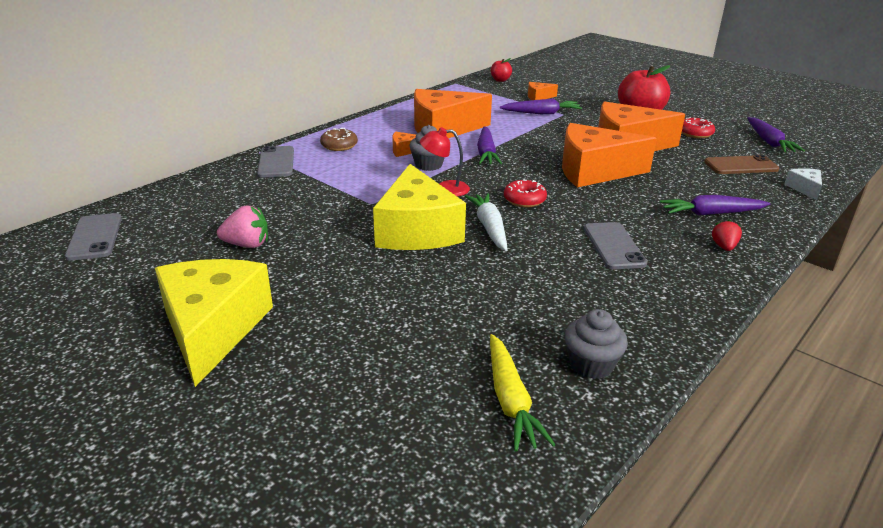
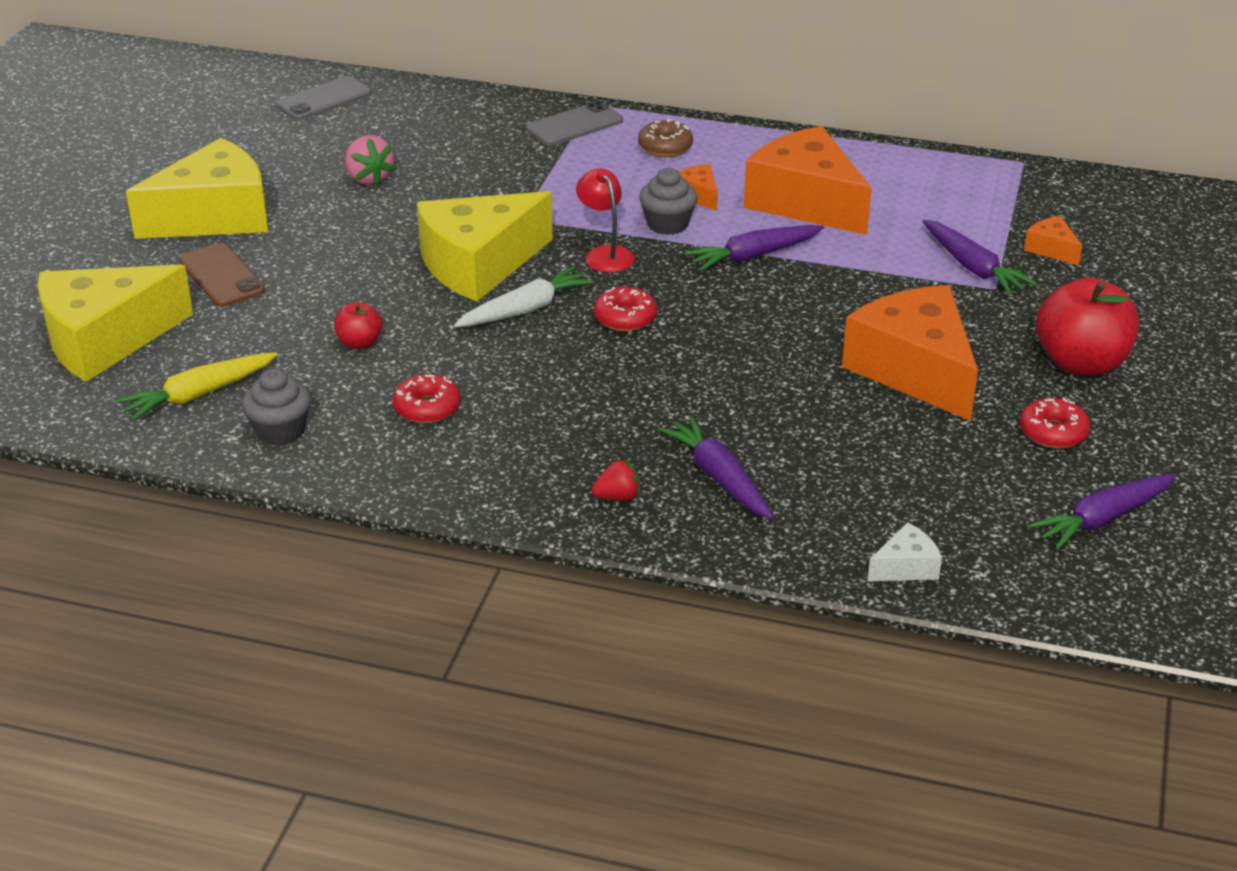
camera: 65 degrees right, 5 degrees up
(369, 445) = (105, 339): none -> yellow cheese
(500, 80) = (1093, 196): red apple -> red apple (359, 343)
(591, 290) = (427, 408): none -> red donut
(594, 171) = (777, 355): orange cheese -> none
(613, 246) = (549, 408): grey phone -> none
(741, 166) = (944, 494): brown phone -> brown phone (221, 276)

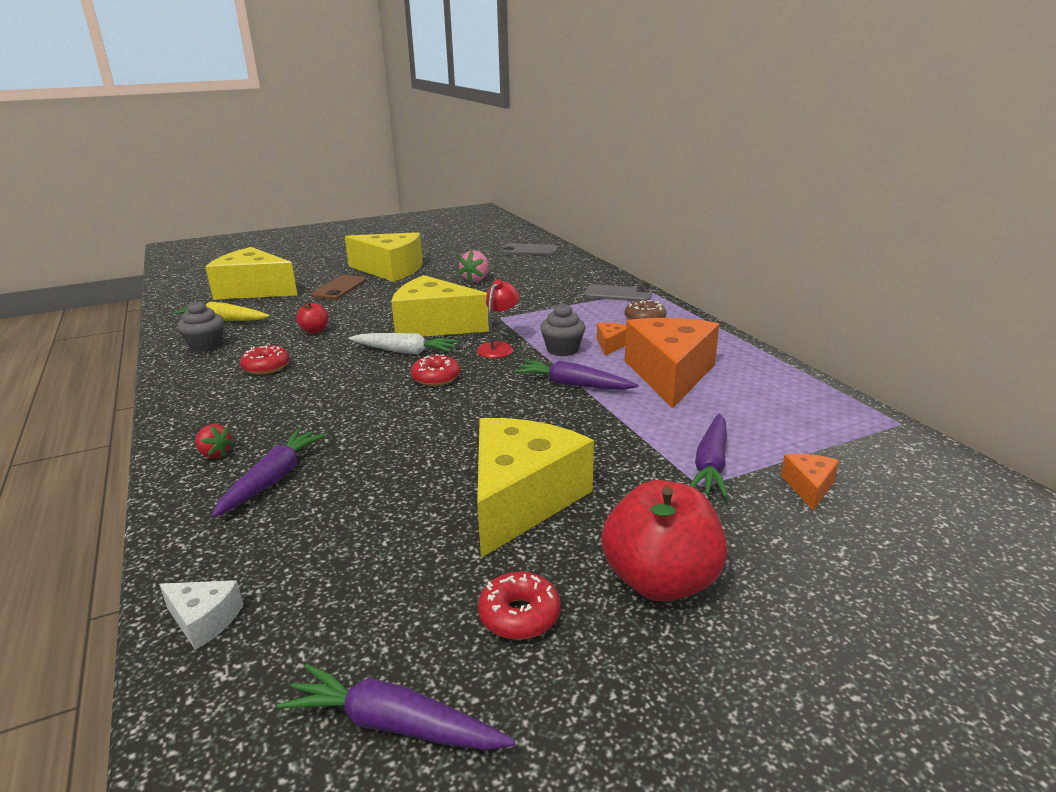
camera: 50 degrees right, 10 degrees down
(915, 370) = (521, 499): orange cheese -> yellow cheese

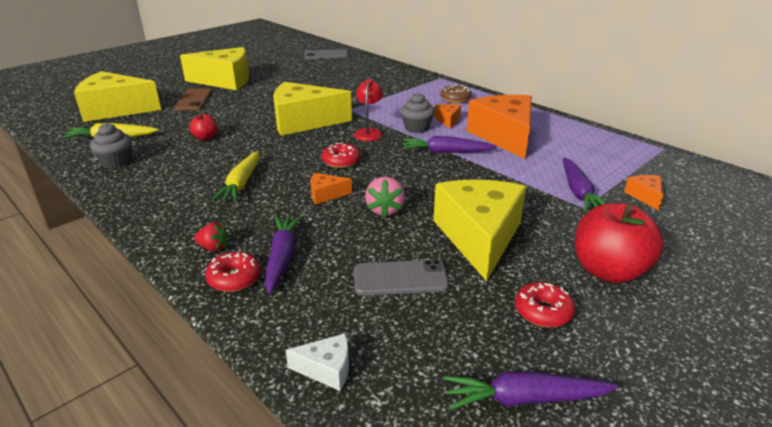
camera: 20 degrees left, 5 degrees up
(266, 367) = (190, 172): red donut -> red donut (234, 278)
(305, 387) = (241, 183): none -> yellow carrot
(384, 414) = (326, 195): none -> orange cheese
(404, 351) = (298, 145): white carrot -> none
(476, 279) = (304, 82): pink strawberry -> pink strawberry (385, 210)
(618, 294) = (421, 83): grey phone -> grey phone (400, 278)

